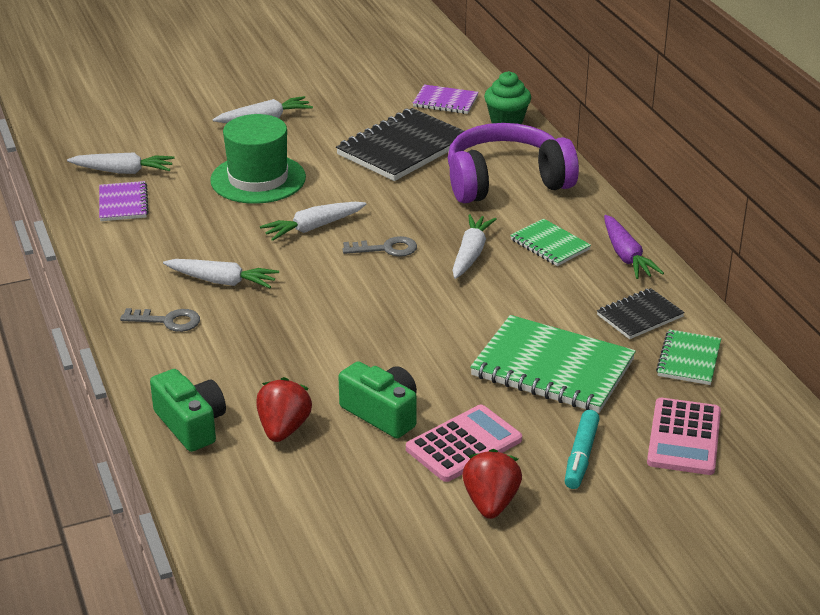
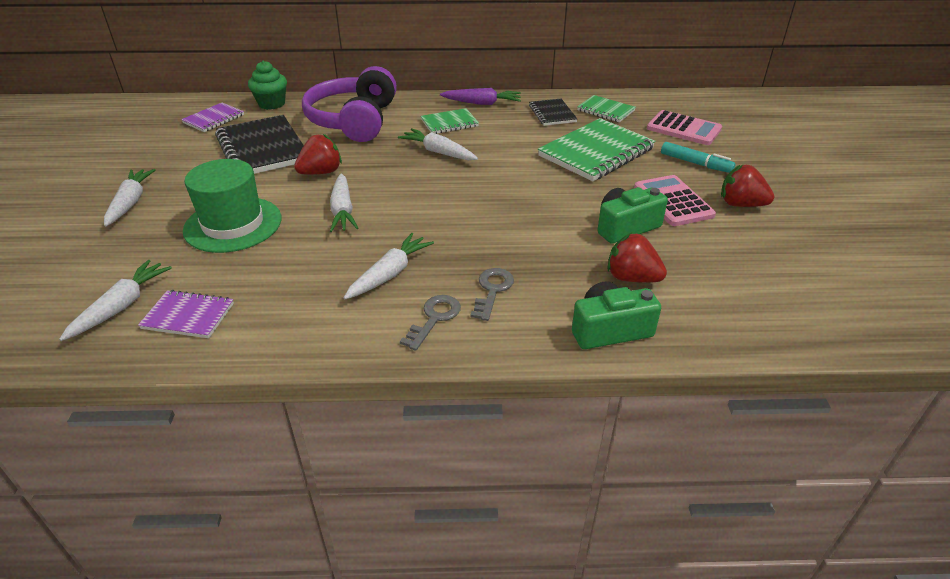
camera: 70 degrees left, 5 degrees up
(377, 195) = (321, 172): none -> red strawberry
(386, 249) = (403, 184): grey key -> grey key (492, 290)

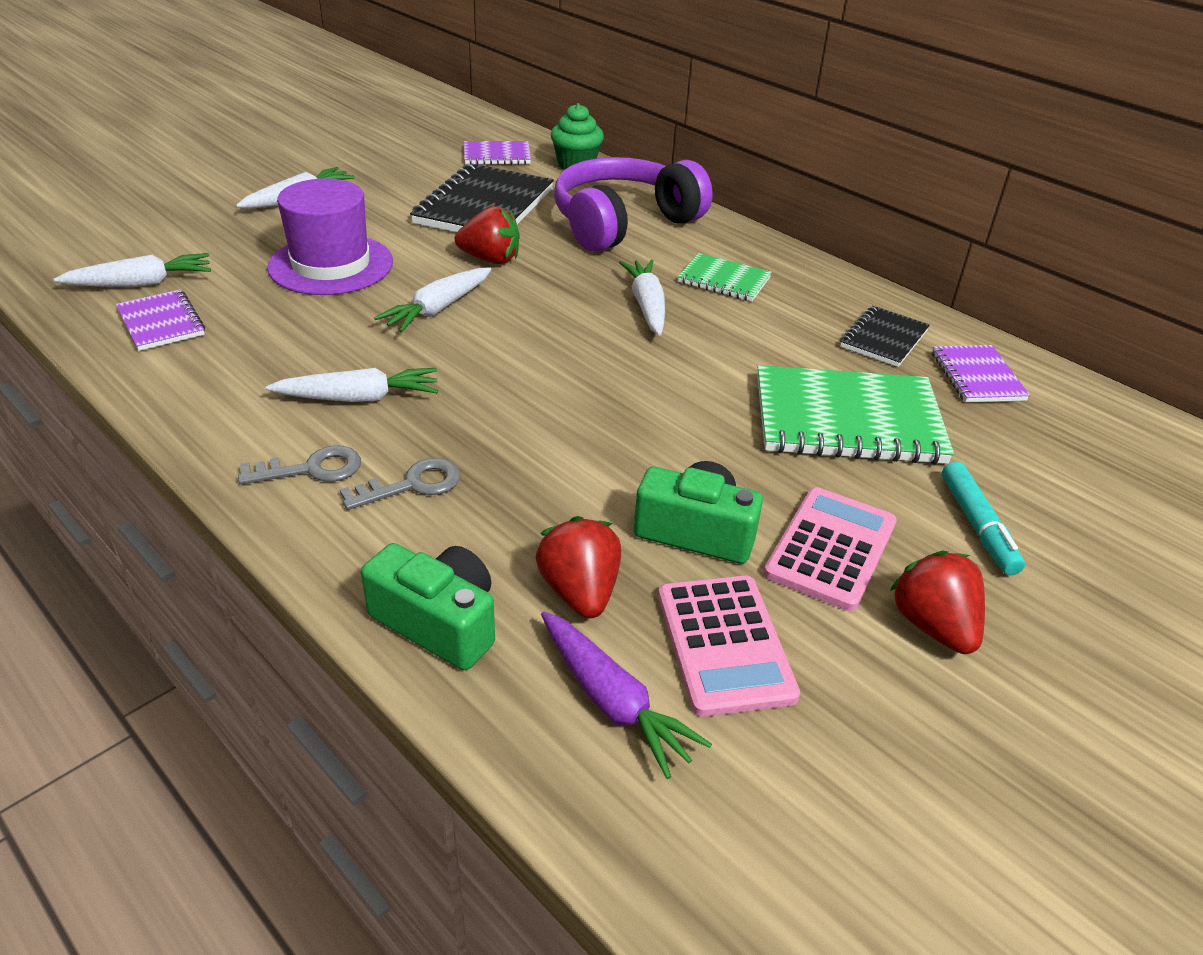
camera: 45 degrees right, 0 degrees up
(233, 224) = (331, 265): green hat -> purple hat
(482, 103) = (812, 278): purple carrot -> purple carrot (613, 702)
(605, 110) = (977, 376): green notebook -> purple notebook
(683, 129) = (1061, 470): pink calculator -> pink calculator (724, 644)

